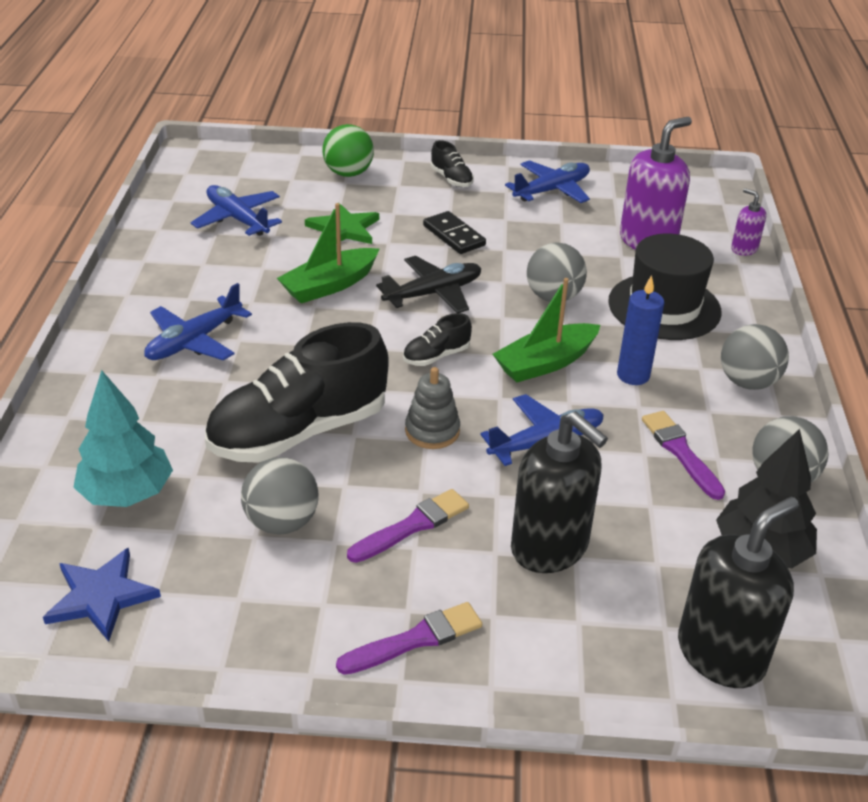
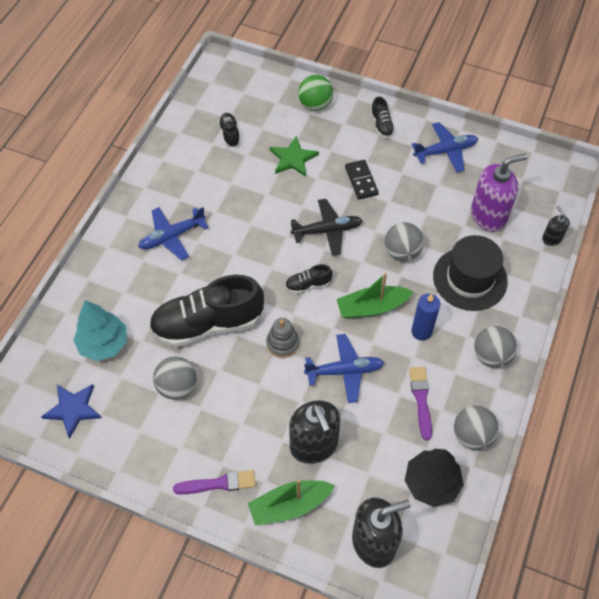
camera: 20 degrees right, 20 degrees up
(237, 219) = (230, 134): blue plane -> black shoe
(329, 285) = (266, 208): green boat -> green boat (289, 505)
(412, 526) = (245, 409): purple brush -> none
(744, 249) = (551, 238): purple soap dispenser -> black soap dispenser

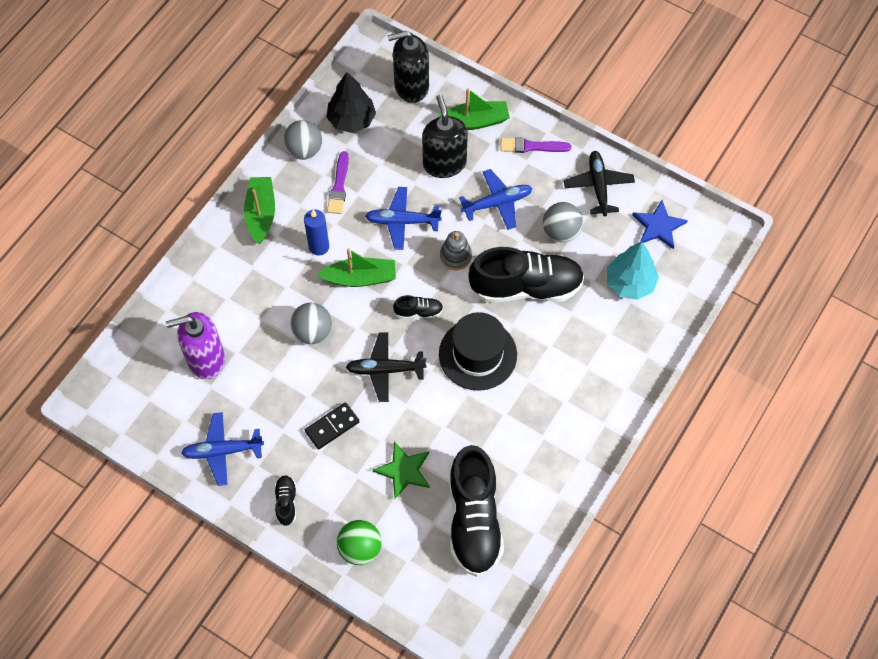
camera: 170 degrees left, 5 degrees up
(139, 446) = (598, 186): none -> black plane
(172, 237) = (555, 390): blue plane -> blue plane (497, 203)
(230, 134) = (474, 520): black shoe -> black shoe, size x2.34
(361, 181) = (332, 427): black domino -> black domino turned 60 degrees clockwise
(470, 278) = (252, 292): black hat -> black hat (477, 354)
(491, 356) = (261, 214): grey ball -> green boat
(551, 238) = (150, 322): black soap dispenser -> none

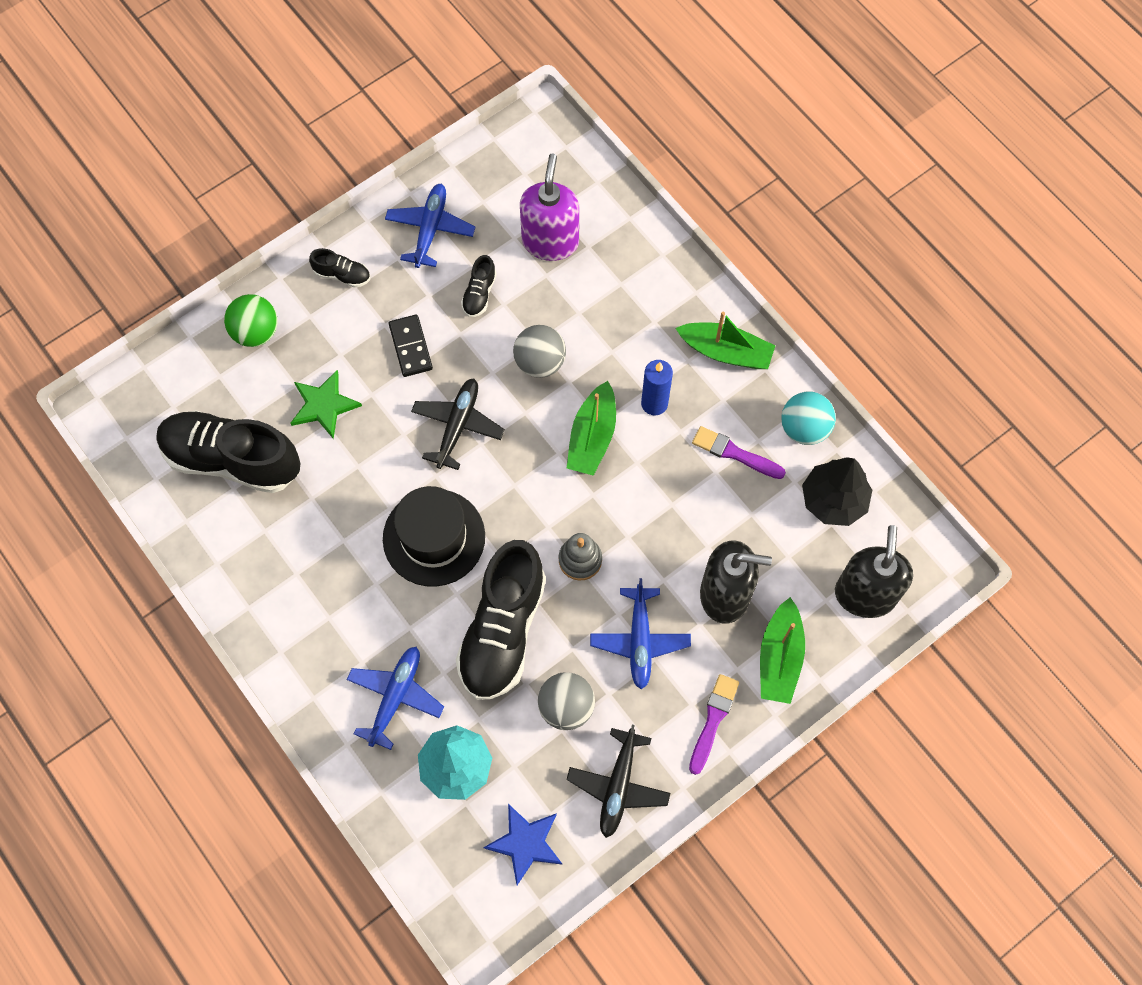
camera: 110 degrees right, 5 degrees up
(304, 150) = (804, 428): grey ball -> turquoise ball
(402, 221) = (655, 512): blue plane -> blue plane (395, 696)
(418, 312) = (519, 489): black shoe -> black shoe (479, 294)
(598, 186) = (618, 786): black plane -> black plane turned 90 degrees clockwise

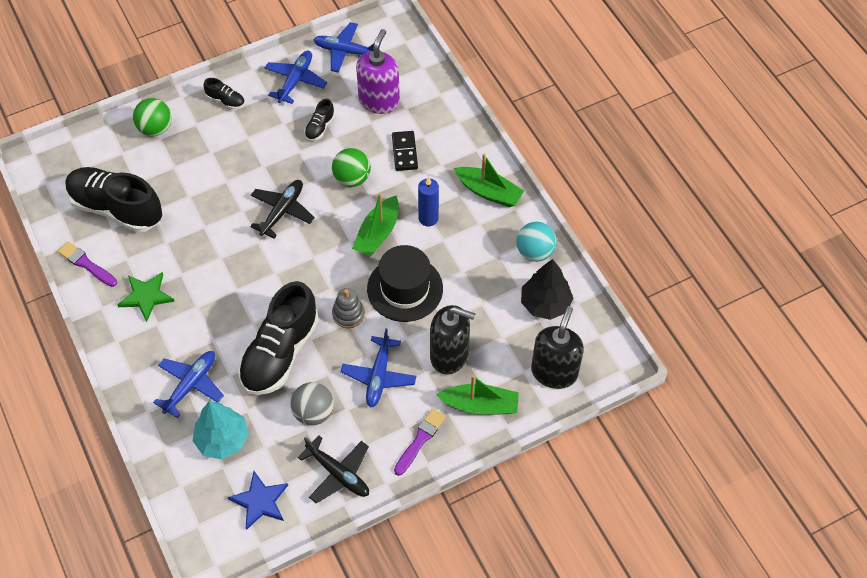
camera: 10 degrees right, 10 degrees down
(324, 405) = (190, 183): green star -> green star (146, 296)
(410, 347) = (262, 154): black domino -> black domino (404, 152)
(434, 537) = (246, 282): black hat -> black hat (405, 289)
(488, 175) = (345, 51): none -> blue plane
(540, 362) = (352, 178): grey ball -> green ball
(618, 786) = (338, 474): black plane -> black plane turned 75 degrees counterclockwise
(734, 453) = (479, 260): purple brush -> purple brush (86, 264)
(779, 658) = (480, 405): green boat -> green boat turned 105 degrees counterclockwise

